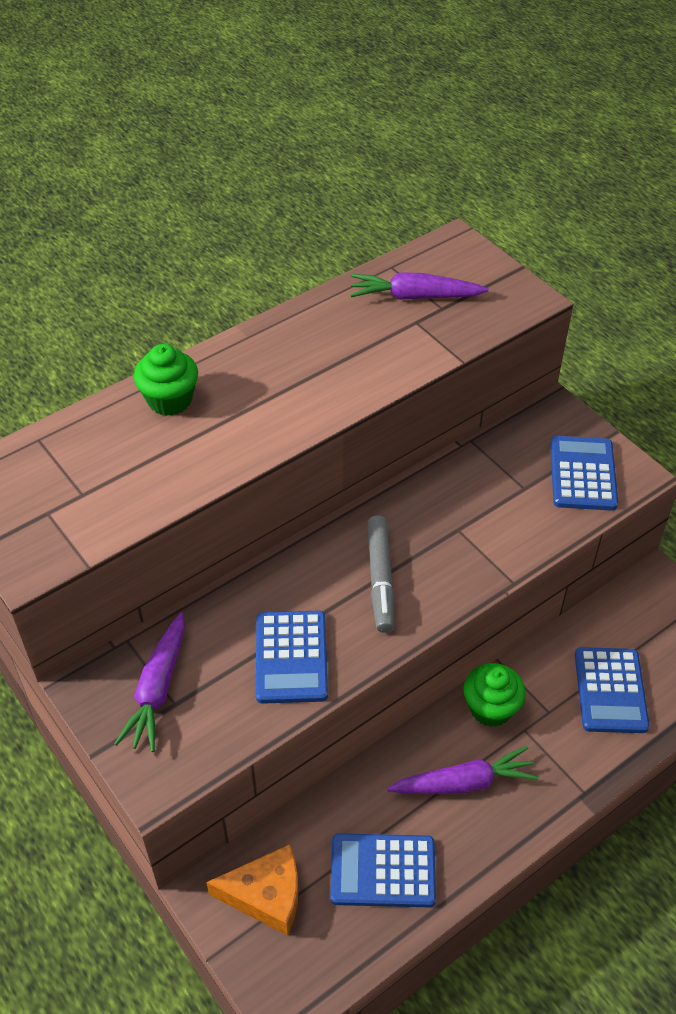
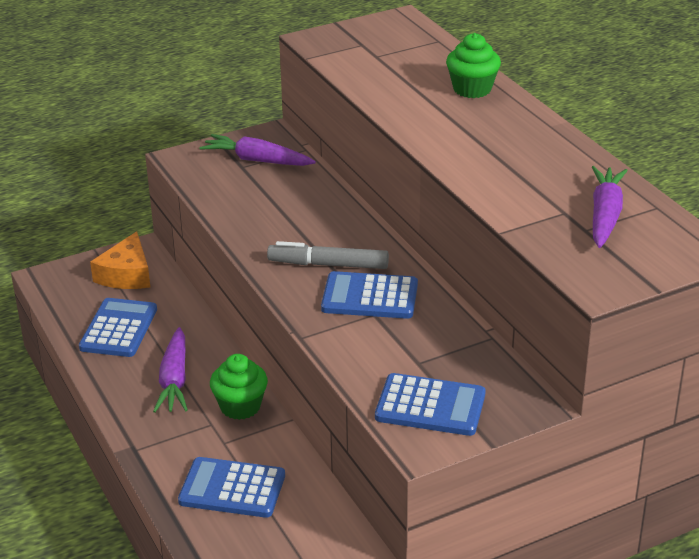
camera: 100 degrees right, 15 degrees down
(291, 657) = (263, 216): blue calculator -> blue calculator (370, 297)

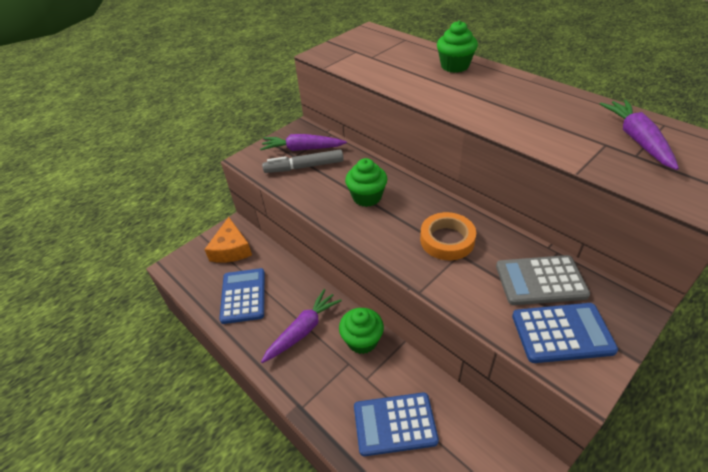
camera: 15 degrees left, 10 degrees up
(174, 380) = (303, 330): purple carrot -> purple carrot turned 120 degrees counterclockwise
(304, 232) = (367, 197): none -> green cupcake
(328, 265) = (400, 220): grey marker -> grey marker (304, 167)
(370, 297) = (447, 240): blue calculator -> orange tape
(447, 358) = (540, 281): none -> grey calculator

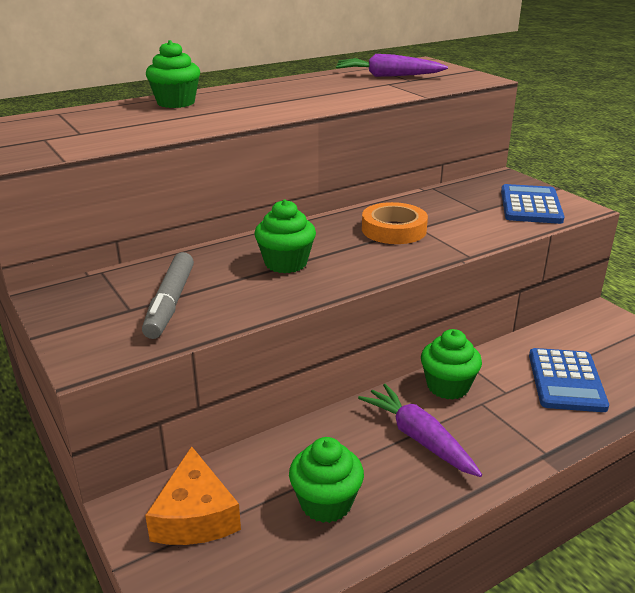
camera: 80 degrees left, 15 degrees down
(231, 249) = (195, 515): orange cheese -> orange cheese turned 75 degrees clockwise
(243, 296) = (326, 503): blue calculator -> green cupcake
(302, 149) = (117, 300): purple carrot -> none
(540, 281) = (467, 201): grey calculator -> none

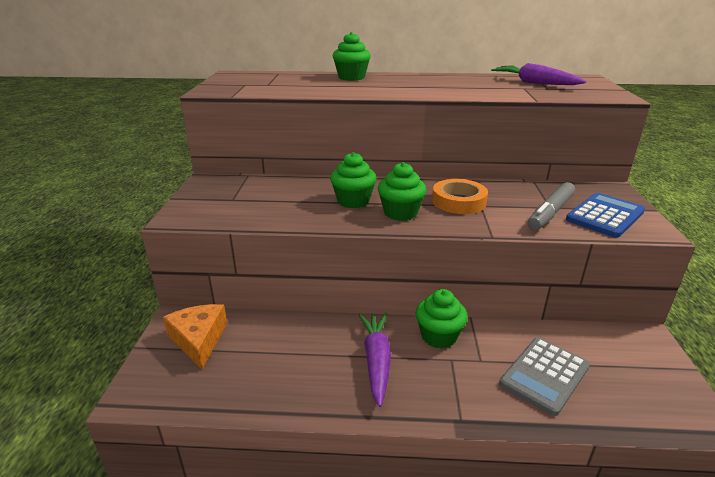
camera: 35 degrees right, 0 degrees up
(170, 303) = (256, 203): grey marker -> grey marker (550, 213)
(195, 515) = (199, 340): orange cheese -> orange cheese turned 135 degrees clockwise
(326, 503) = (271, 371): green cupcake -> green cupcake (400, 213)
(566, 381) = (544, 375): blue calculator -> grey calculator

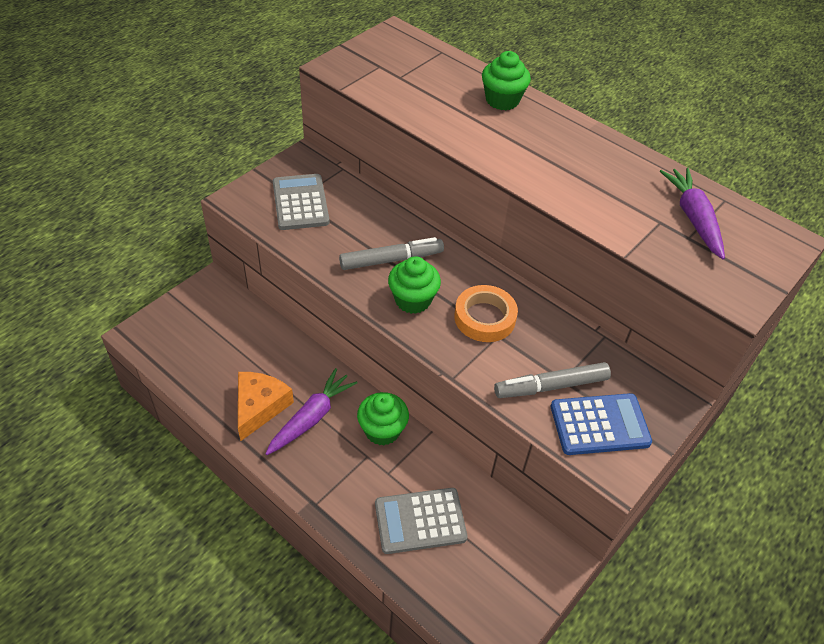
camera: 35 degrees right, 20 degrees up
(199, 340) = (211, 313): orange cheese -> orange cheese (259, 407)
(238, 200) = (300, 203): none -> grey calculator
(353, 201) = (391, 260): green cupcake -> grey marker

